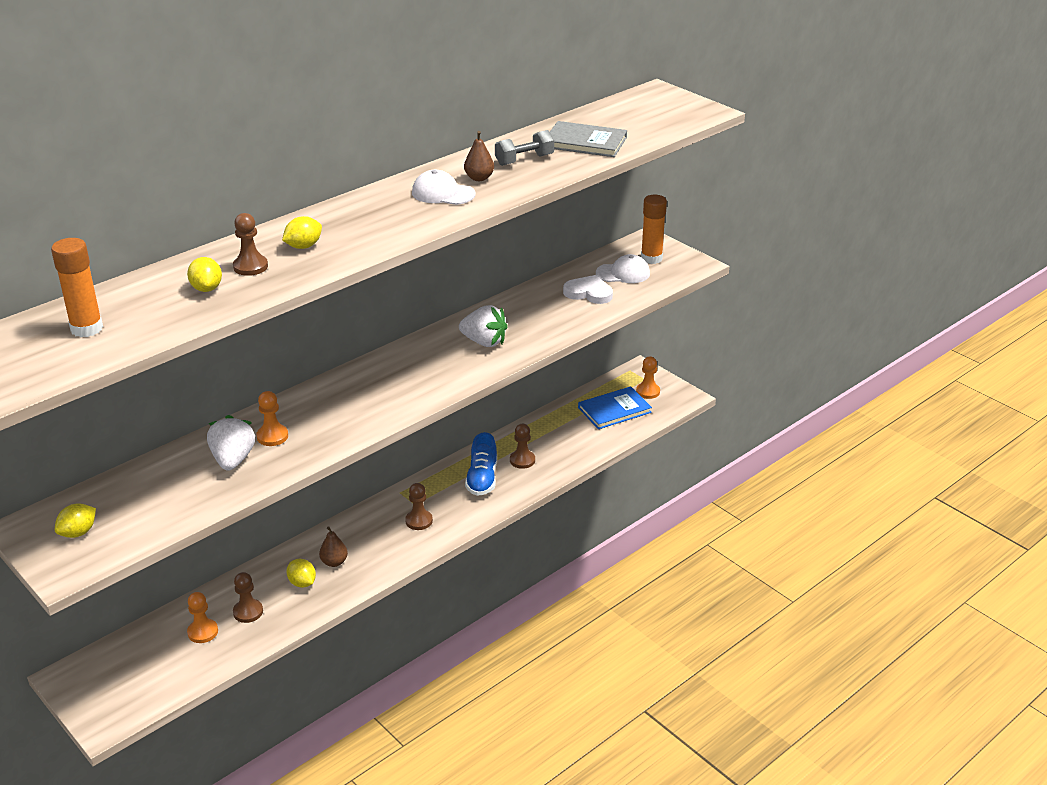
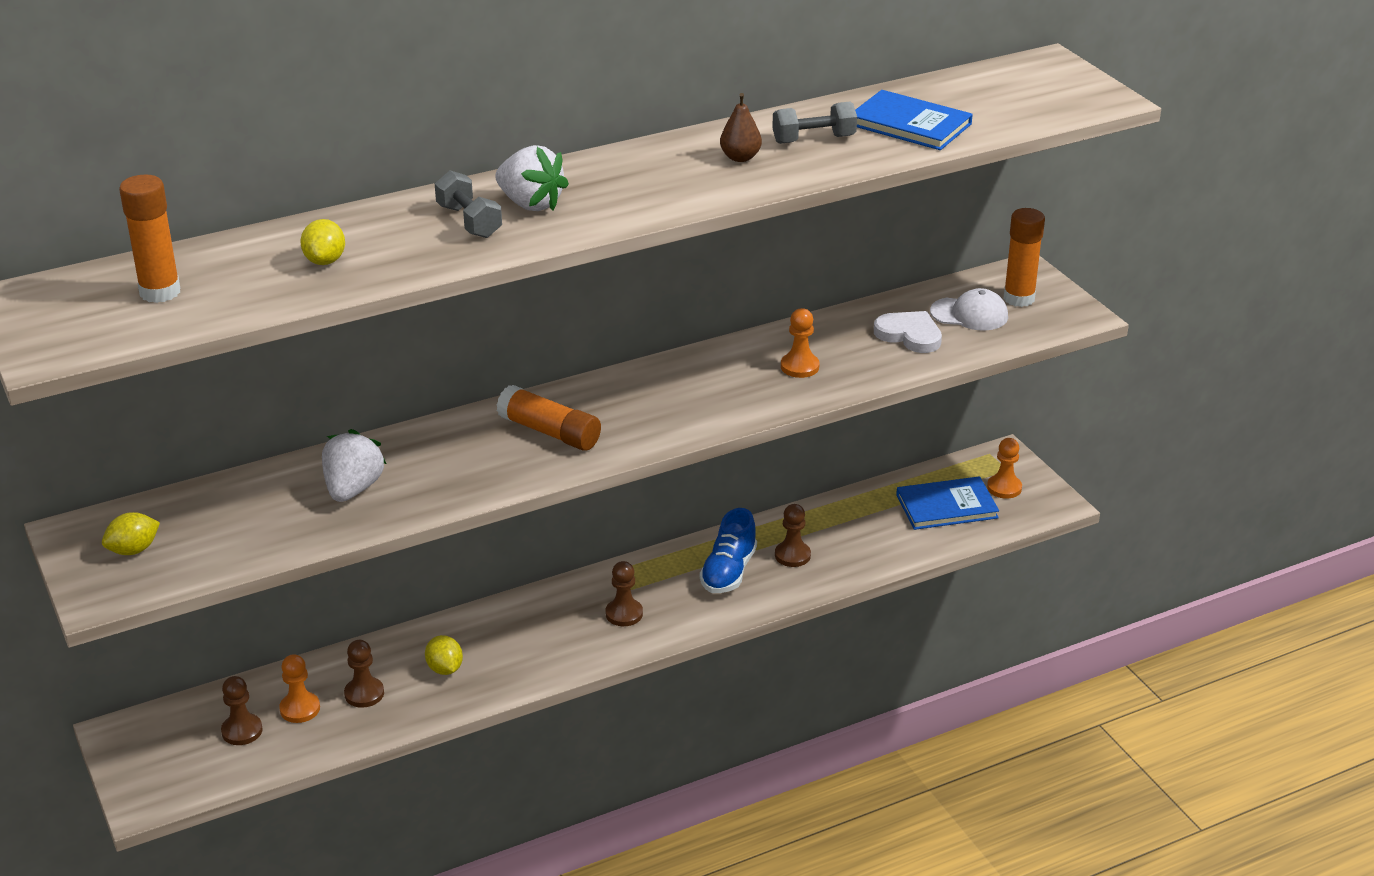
camera: 15 degrees right, 0 degrees up
(250, 267) = (391, 239): brown pawn -> brown pawn (242, 731)
(272, 436) = (413, 467): orange pawn -> orange pawn (799, 367)
(303, 246) = (469, 221): yellow lemon -> grey dumbbell
(334, 562) = (495, 649): brown pear -> none
(363, 396) = (549, 432): none -> orange glue stick
(443, 193) = (682, 173): white cap -> none
(484, 342) = (737, 383): white strawberry -> white strawberry (530, 204)
(585, 142) = (910, 124): grey book -> blue book

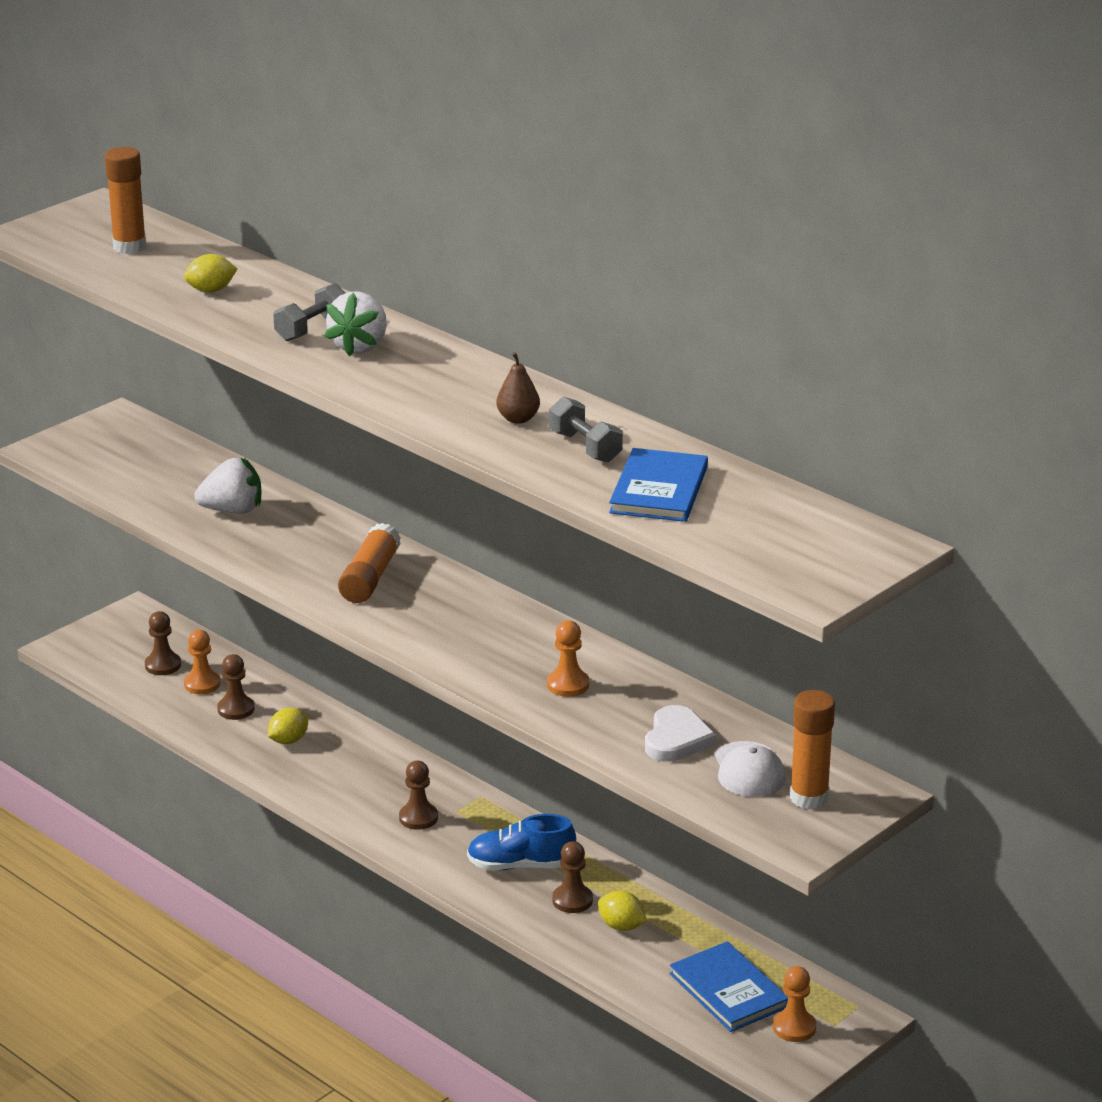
camera: 70 degrees right, 5 degrees down
(133, 550) = (106, 445): yellow lemon -> yellow lemon (621, 926)

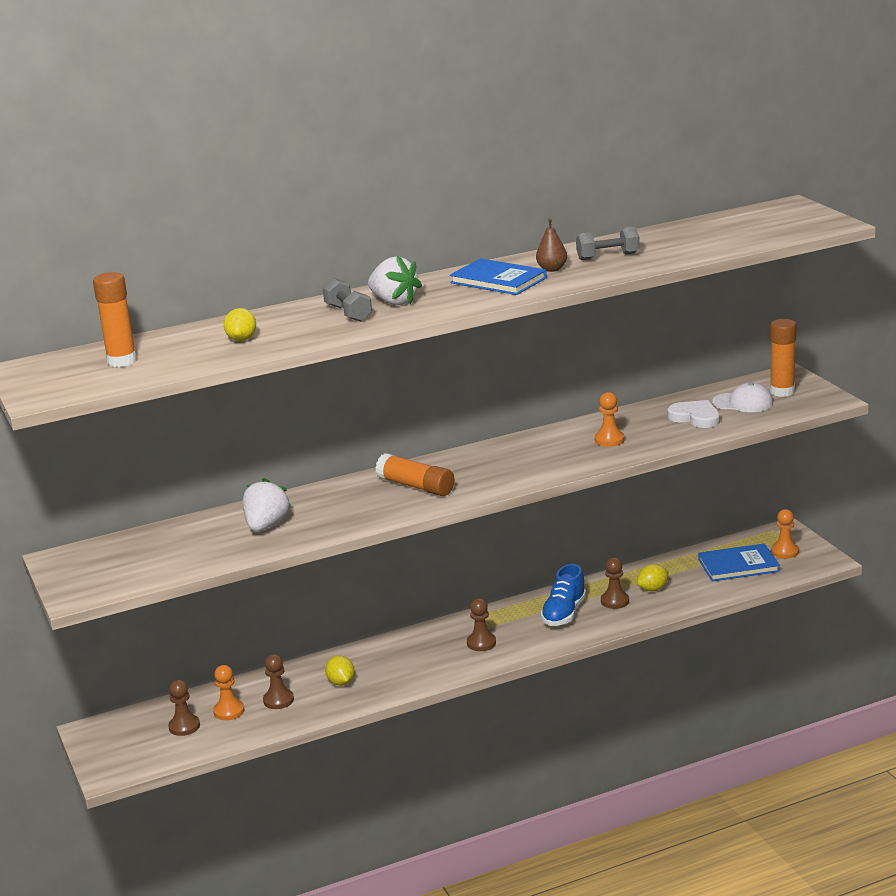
camera: 65 degrees left, 5 degrees down
(659, 490) = (681, 245): blue book -> blue book (498, 280)

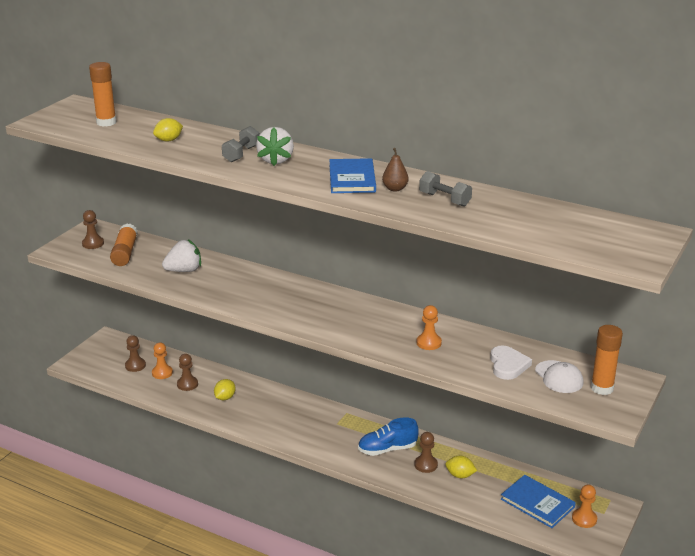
camera: 50 degrees right, 5 degrees up
(416, 486) = (282, 298): orange glue stick -> orange glue stick (125, 253)
(481, 643) = (318, 431): brown pawn -> brown pawn (93, 243)

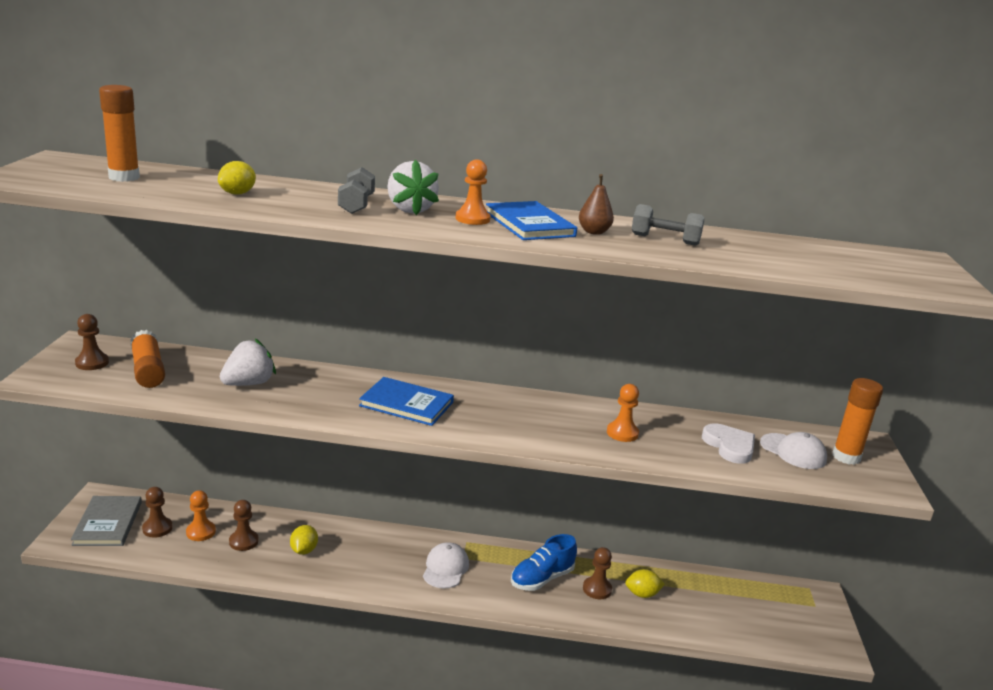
camera: 25 degrees left, 5 degrees down
(105, 357) = (108, 523): none -> grey book
(319, 428) = (445, 568): none -> white cap
(537, 503) = (744, 609): blue book -> blue book (406, 404)
(584, 519) = (802, 617): orange pawn -> orange pawn (472, 219)

